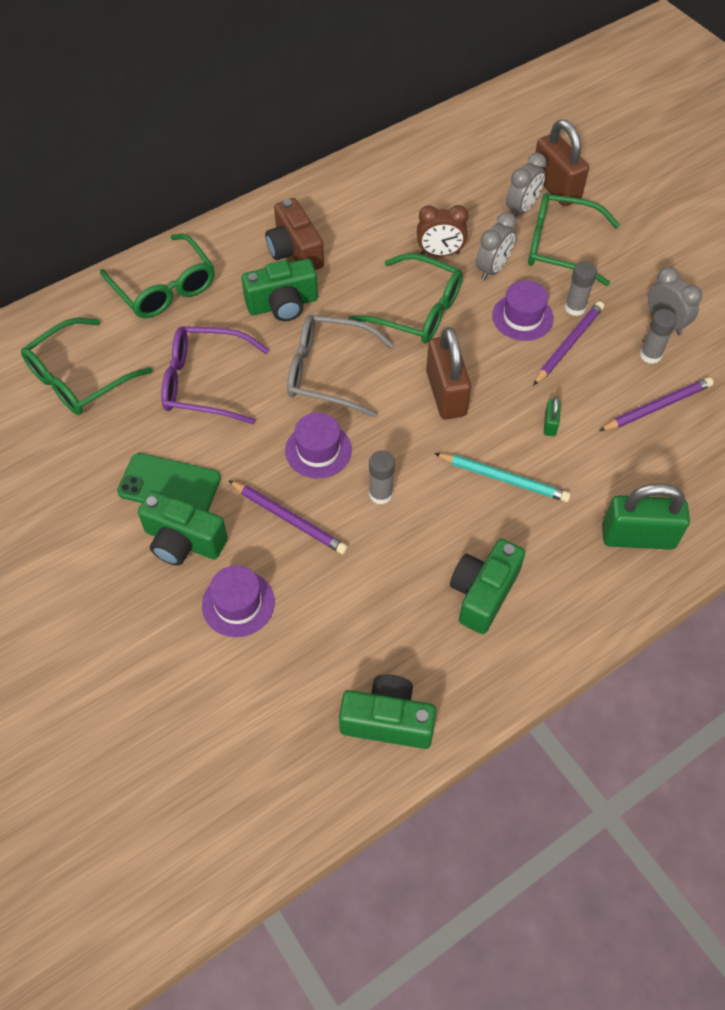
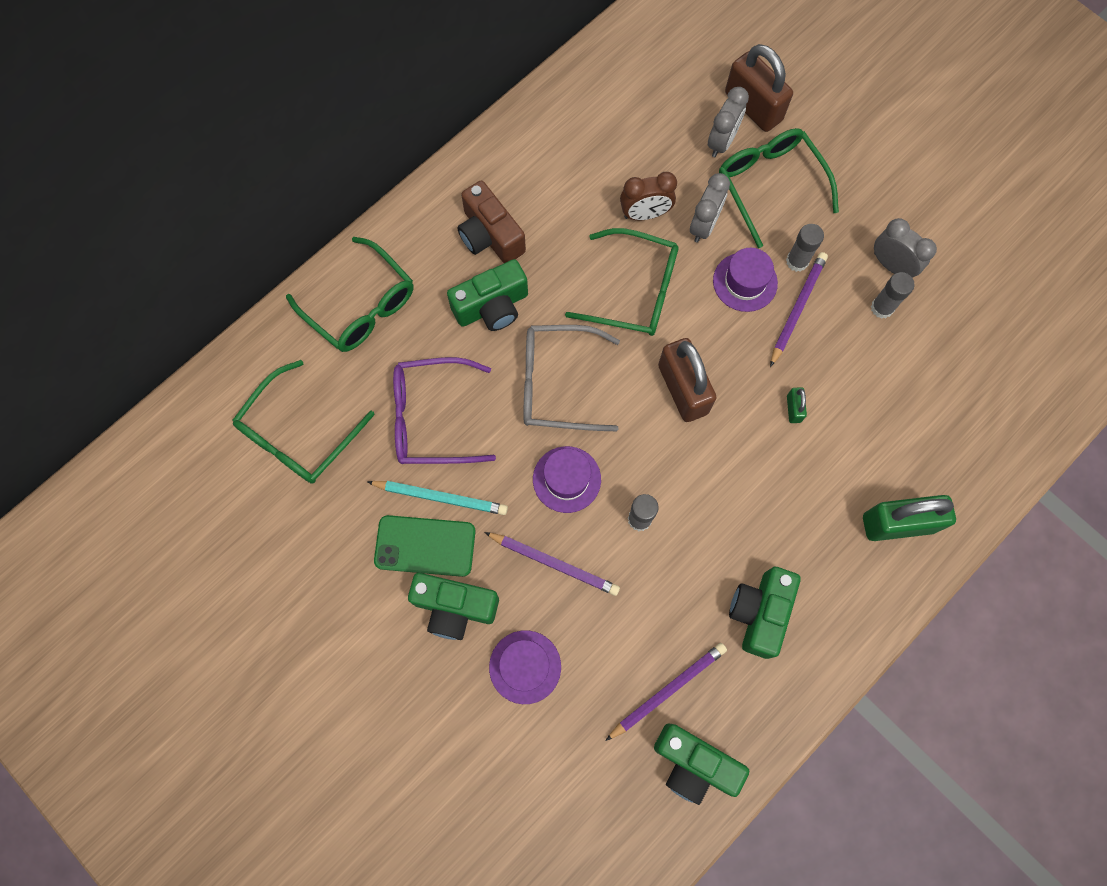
camera: 10 degrees left, 15 degrees up
(387, 721) = (693, 764): green camera -> green camera turned 150 degrees counterclockwise
(503, 479) = (757, 480): turquoise pencil -> turquoise pencil (440, 497)
(560, 247) = (770, 185): green glasses -> green glasses turned 60 degrees clockwise
(657, 407) = (896, 370): purple pencil -> purple pencil (667, 690)

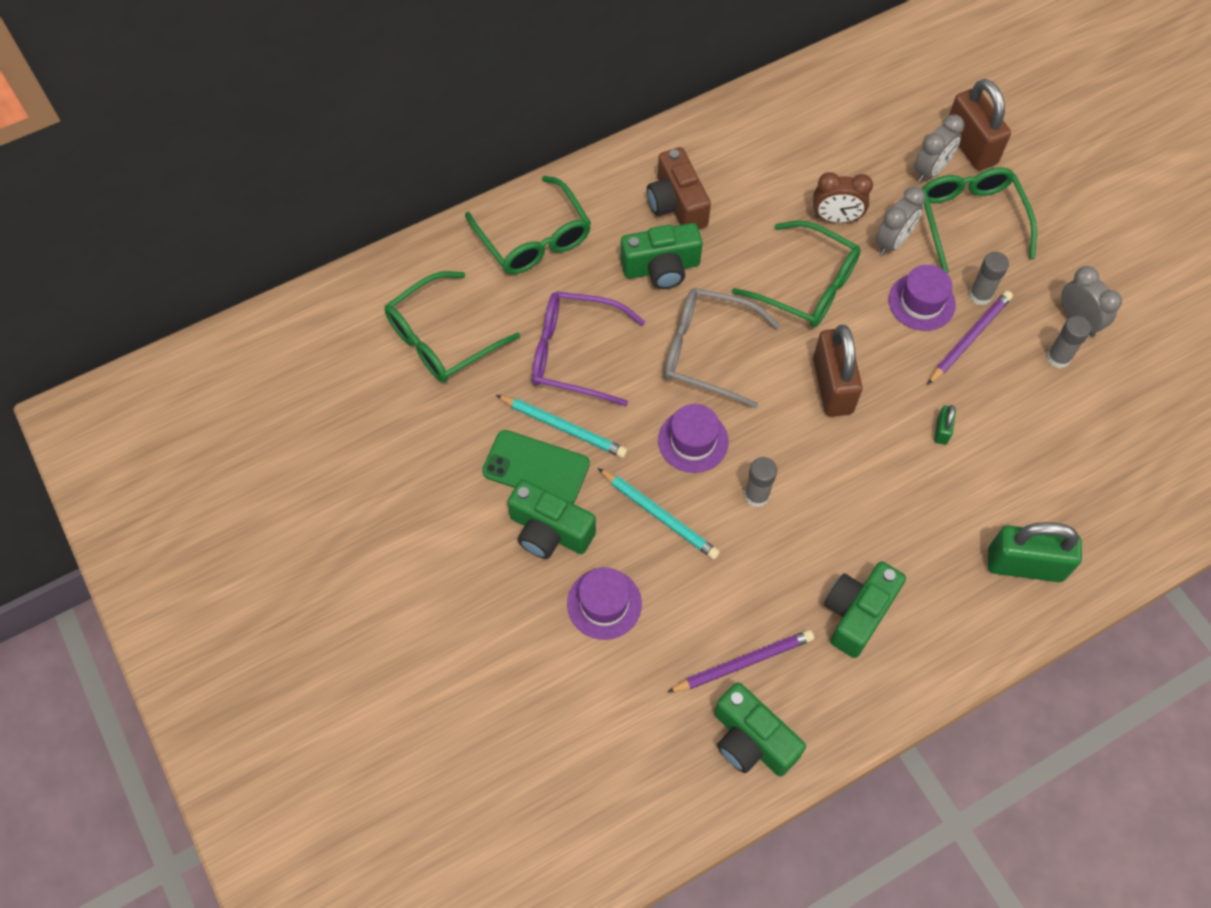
camera: 15 degrees right, 10 degrees down
(554, 563) = (659, 515): purple pencil -> turquoise pencil

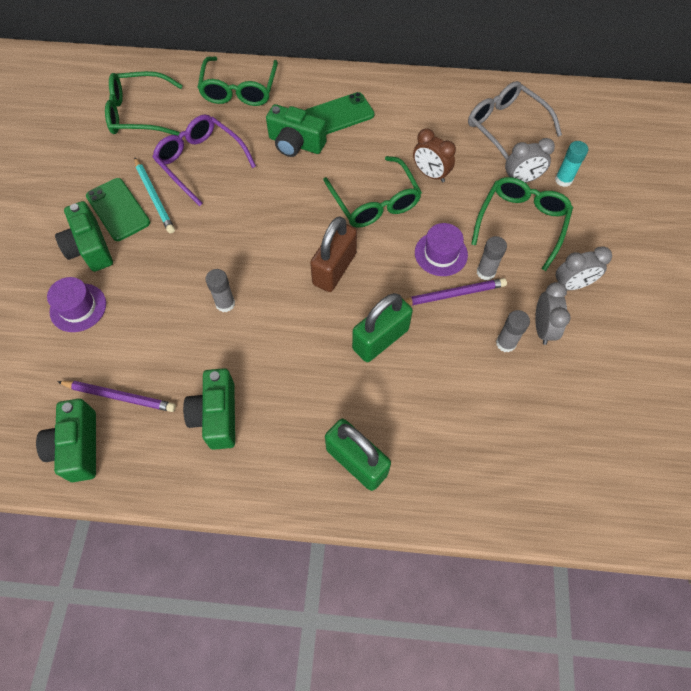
camera: 35 degrees right, 0 degrees up
(659, 515) = (158, 278): turquoise pencil -> none
(677, 204) = (339, 115): brown camera -> green phone
(693, 441) = (219, 249): purple hat -> none
(707, 352) = (277, 204): grey glasses -> grey glasses (505, 127)
(857, 613) = (217, 416): green camera -> green camera turned 75 degrees counterclockwise
(893, 241) = (455, 207): grey clock -> grey clock (571, 285)
(942, 430) = (380, 339): green padlock -> green padlock, size x2.27
(971, 145) = (563, 180): brown padlock -> turquoise glue stick

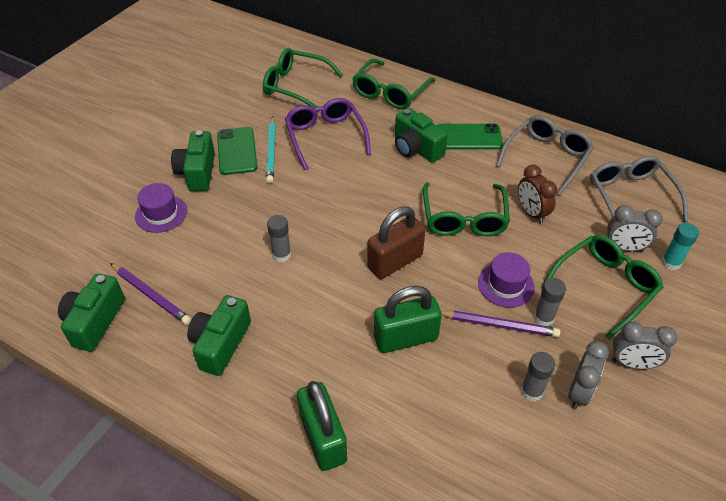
camera: 25 degrees right, 15 degrees down
(418, 112) = (546, 158): none -> grey glasses

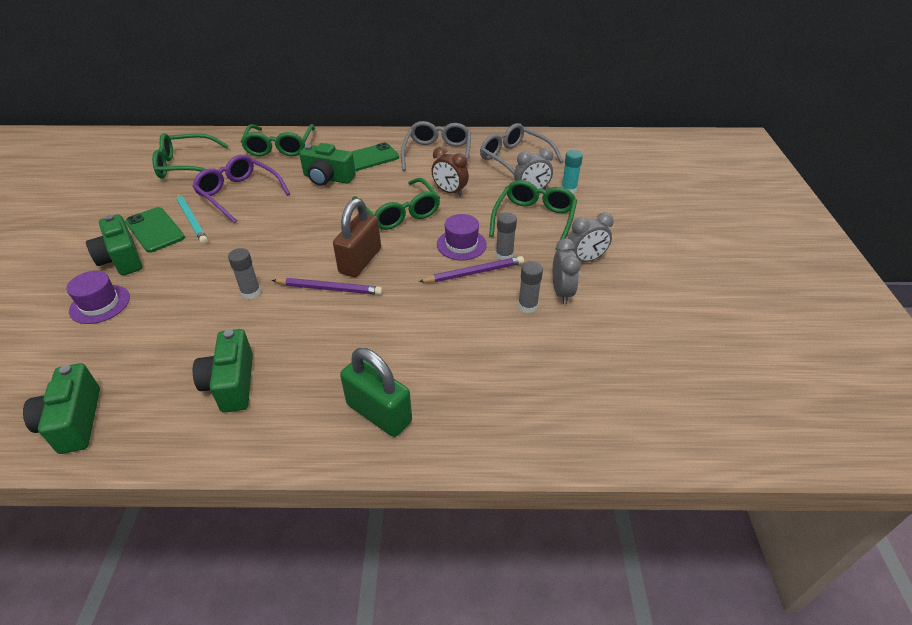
camera: 30 degrees left, 5 degrees down
(151, 295) = (129, 374): purple pencil -> purple pencil (329, 289)
(405, 338) = (404, 310): green padlock -> none

